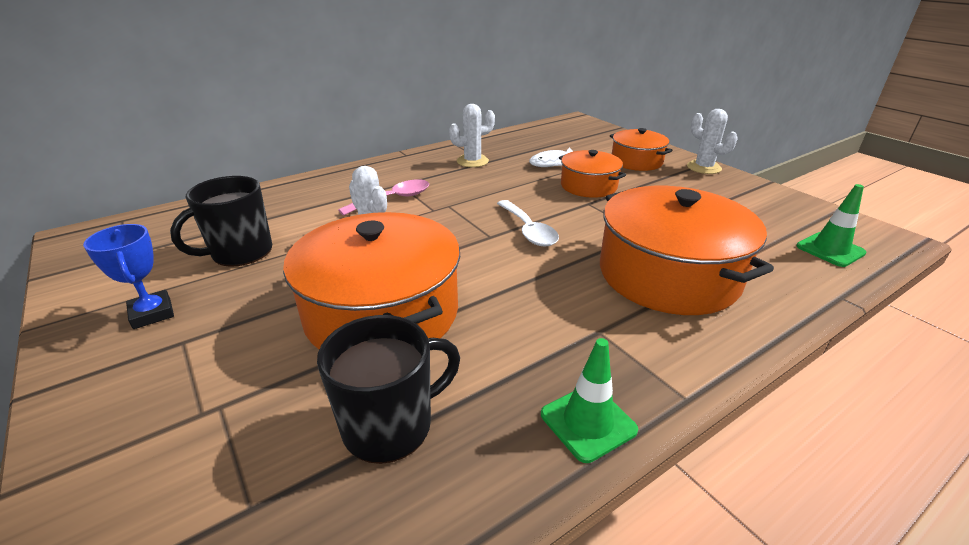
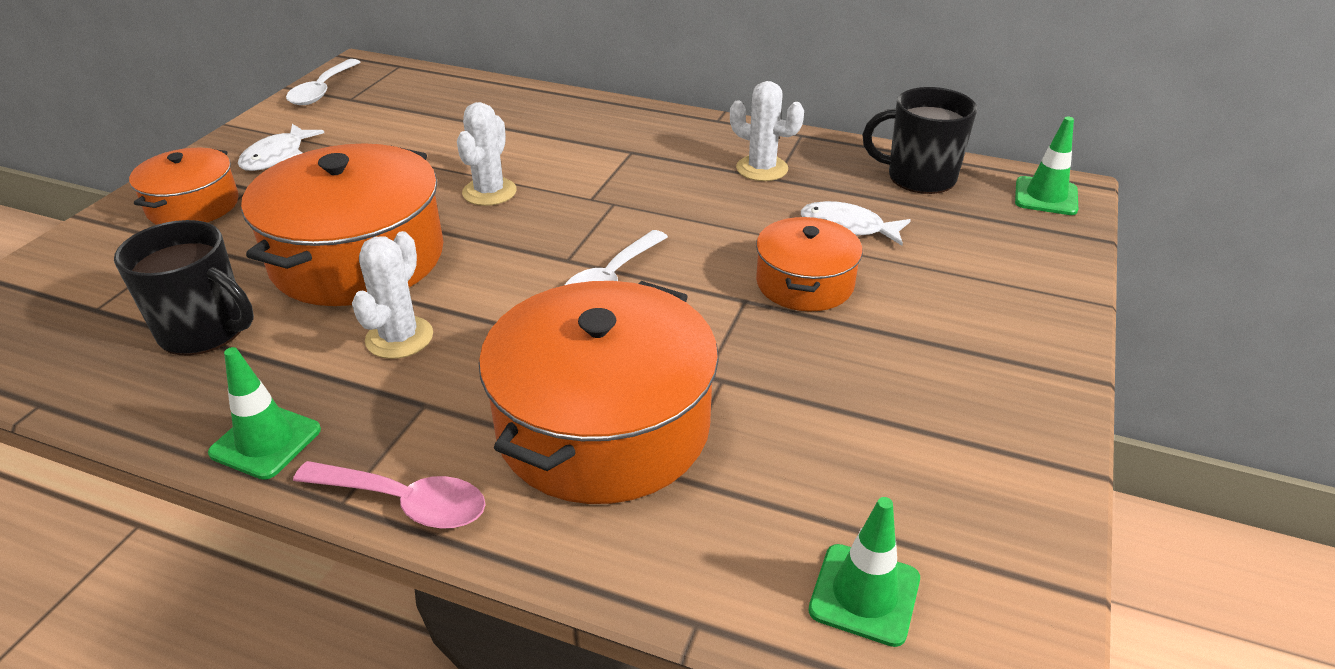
camera: 55 degrees right, 5 degrees up
(82, 263) = (322, 91): none -> white spoon
(152, 313) = (277, 156): blue trophy -> white fish
(240, 252) = (397, 142): black mug -> black mug (919, 177)
(393, 199) = (588, 164): pink spoon -> pink spoon (405, 502)
(577, 124) = (1046, 196): none -> green traffic cone
(636, 161) = (967, 299): orange pot -> orange pot (193, 206)
(704, 167) = (1048, 377): white cactus -> white cactus (399, 338)

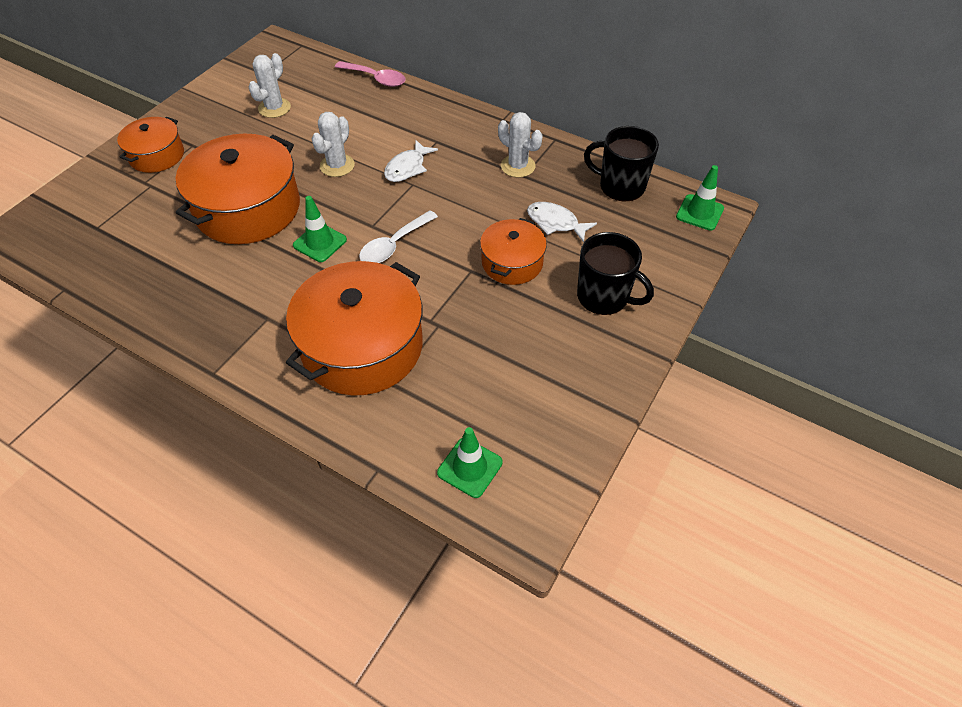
camera: 10 degrees right, 15 degrees up
(205, 330) = (154, 251): black mug -> black mug (604, 297)
(266, 441) = (179, 330): green traffic cone -> green traffic cone (320, 243)
(277, 156) = (211, 120): white fish -> white fish (407, 168)
(322, 91) = (247, 64): white spoon -> none
(399, 338) = (262, 271): white cactus -> white cactus (274, 108)
(405, 502) = (246, 378): pink spoon -> pink spoon (376, 78)

